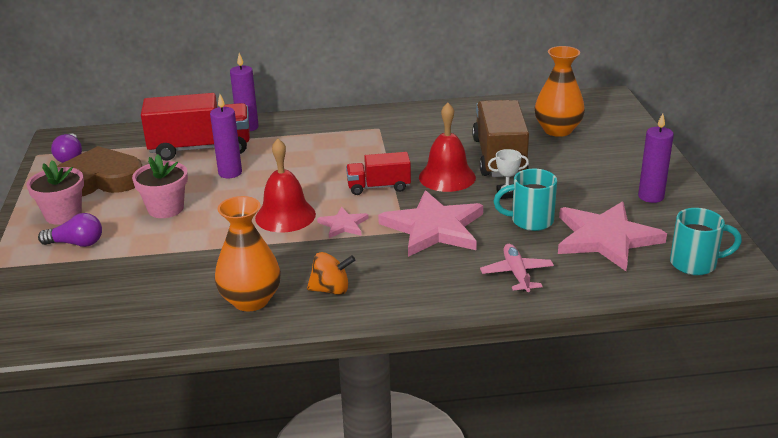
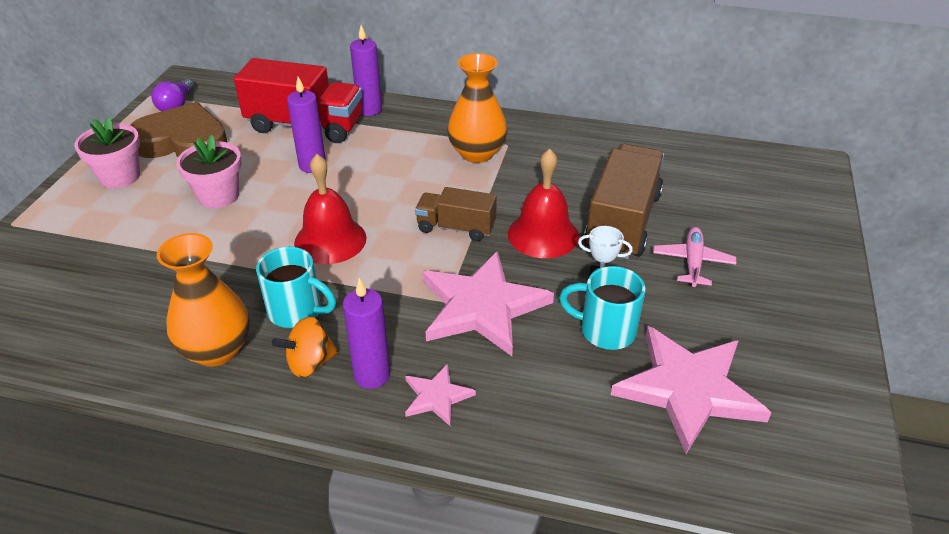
camera: 20 degrees right, 10 degrees up
(76, 243) = (105, 217): purple light bulb -> none
(331, 290) = (310, 363): orange spinning top -> orange spinning top turned 135 degrees clockwise
(343, 225) = (383, 271): pink star -> pink star (437, 396)
(378, 187) = (456, 228): red truck -> brown truck
(516, 274) = (540, 410): pink plane -> pink plane (692, 262)
(557, 130) = (719, 199): orange vase -> orange vase (477, 153)
(651, 196) = (787, 338): purple candle -> purple candle (372, 375)
(695, 264) = (791, 473): turquoise mug -> turquoise mug (297, 311)

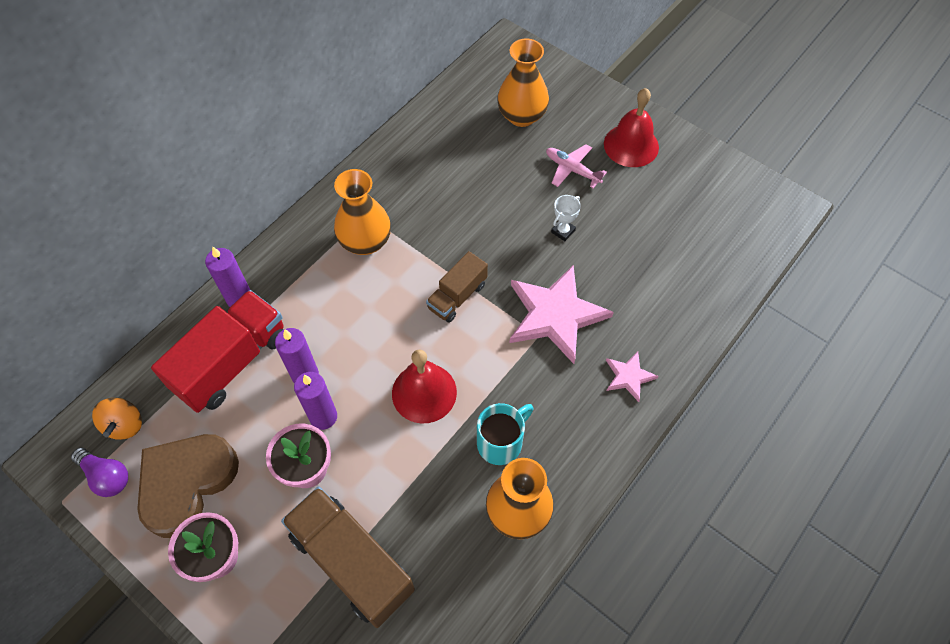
camera: 65 degrees left, 20 degrees up
(310, 363) = (562, 448): orange spinning top -> orange spinning top (124, 425)
(372, 375) = (592, 410): purple candle -> purple candle (323, 417)
(543, 234) = (496, 243): red bell -> red bell (631, 145)
(605, 331) = (613, 252): turquoise mug -> none
(622, 222) = (509, 187): brown truck -> brown truck (352, 562)
(688, 389) = (681, 234): pink star -> none
(727, 203) = (521, 116): none -> orange vase

